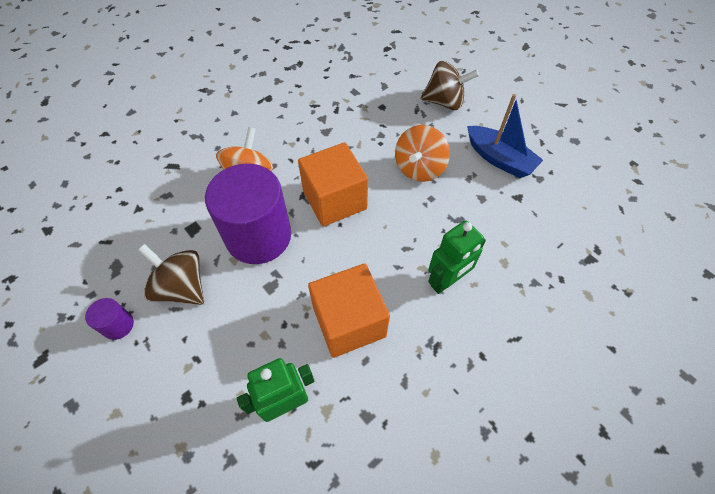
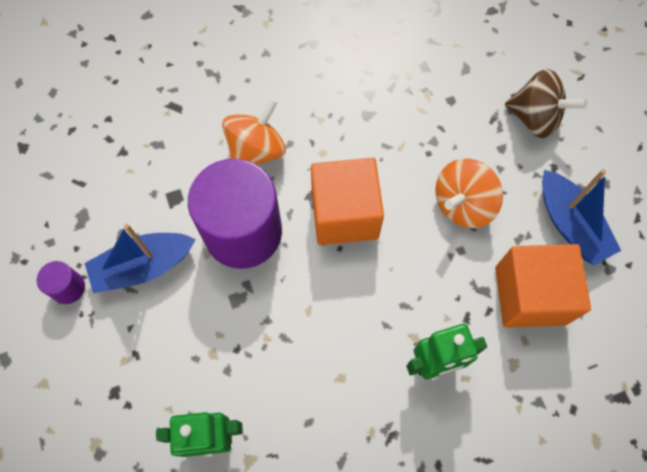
camera: 20 degrees right, 10 degrees up
(182, 287) = (143, 267): brown spinning top -> blue boat
(349, 322) = (307, 372): orange cube -> orange cube (530, 295)

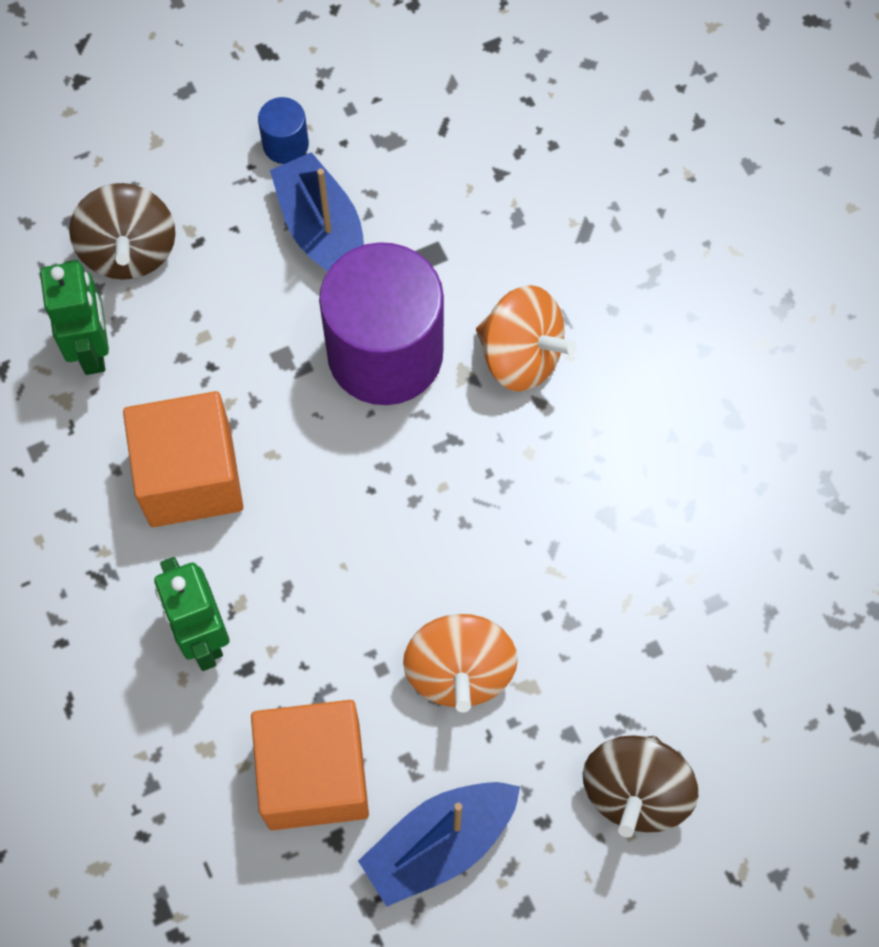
camera: 85 degrees right, 0 degrees up
(68, 288) = (285, 144): purple cylinder -> blue cylinder
(133, 407) = (129, 251): none -> brown spinning top
(344, 214) = (426, 493): orange cube -> orange cube (190, 476)
(462, 204) = (459, 670): orange spinning top -> orange spinning top turned 135 degrees counterclockwise

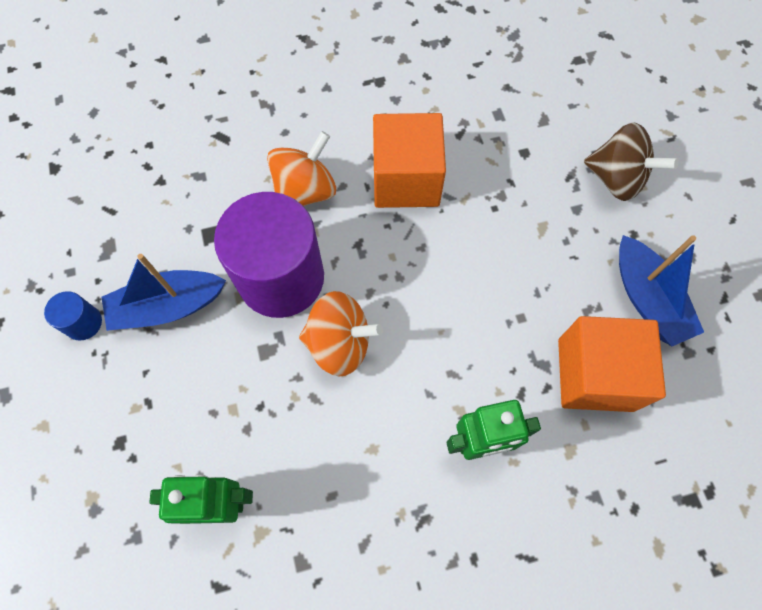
camera: 80 degrees left, 0 degrees up
(129, 251) = (138, 460): brown spinning top -> none
(190, 476) = (350, 434): orange cube -> orange cube (406, 180)
(459, 670) = (527, 267): orange spinning top -> orange spinning top (340, 343)

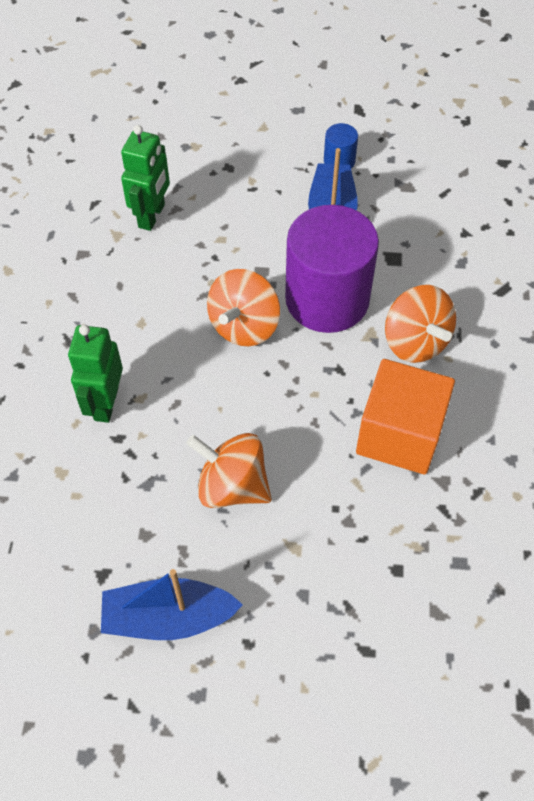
camera: 110 degrees right, 10 degrees down
(512, 292) = (232, 486): none -> orange spinning top
(595, 374) = (116, 526): orange cube -> none
(616, 179) = (326, 659): brown spinning top -> none

